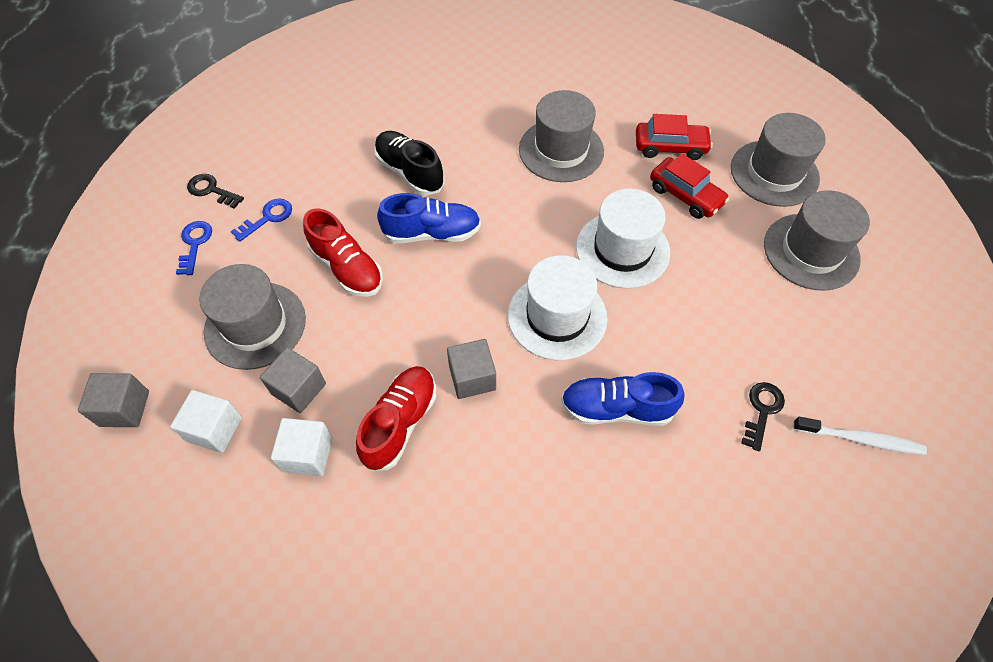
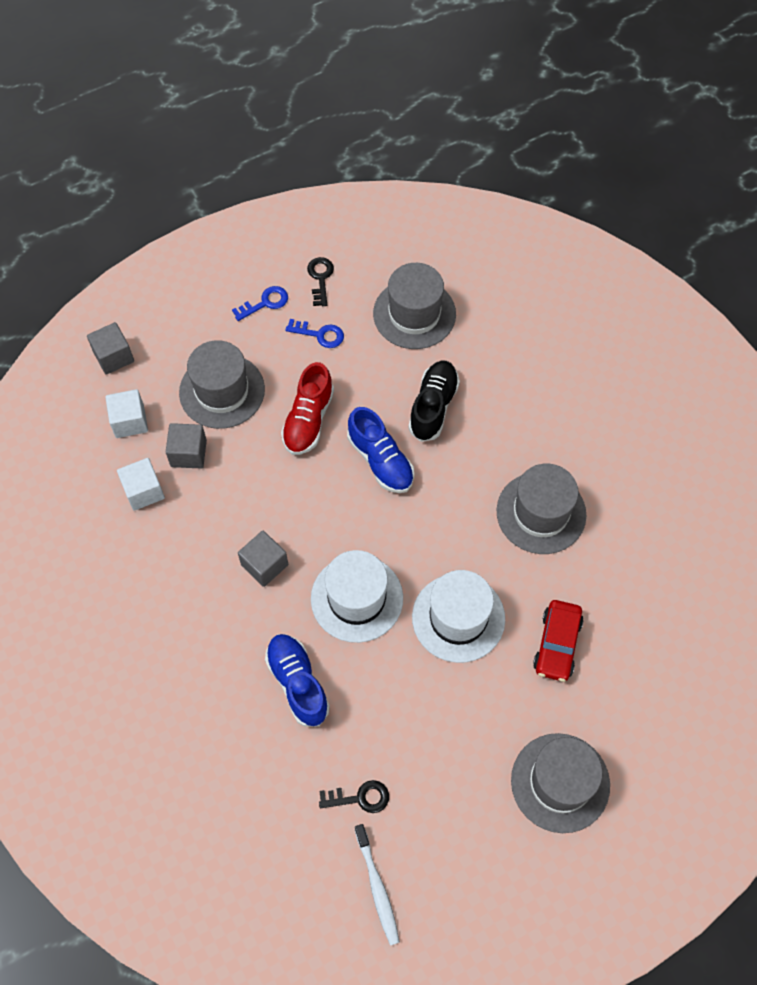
camera: 60 degrees right, 5 degrees up
(400, 423) = (200, 536): red shoe -> none
(670, 147) = (610, 605): red car -> none
(774, 173) = (641, 714): grey hat -> grey hat (414, 314)

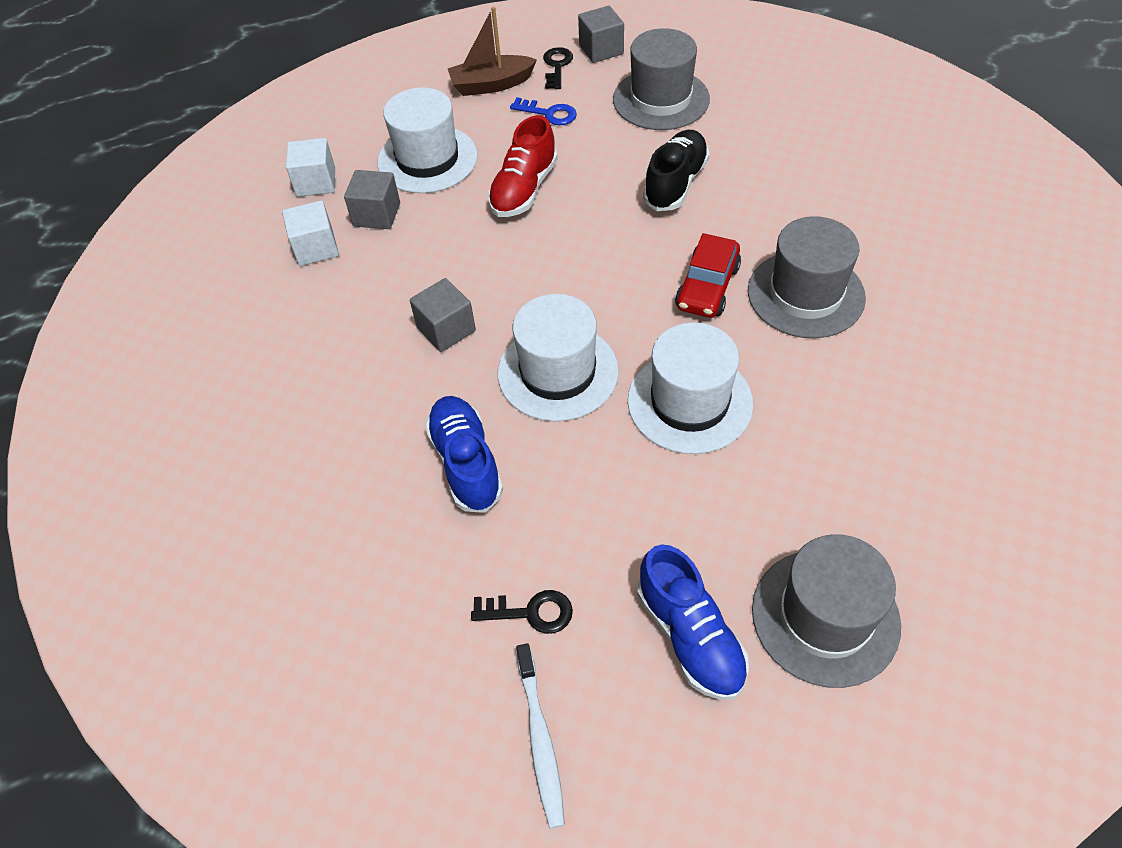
camera: 10 degrees right, 10 degrees down
(113, 356) = (313, 125): grey cube -> grey cube (601, 50)
(222, 391) = (427, 159): grey hat -> white hat
(265, 303) = (491, 85): blue key -> brown boat
(380, 460) = (605, 232): blue shoe -> blue shoe (690, 636)
(557, 644) = (824, 441): red car -> red car (707, 287)

